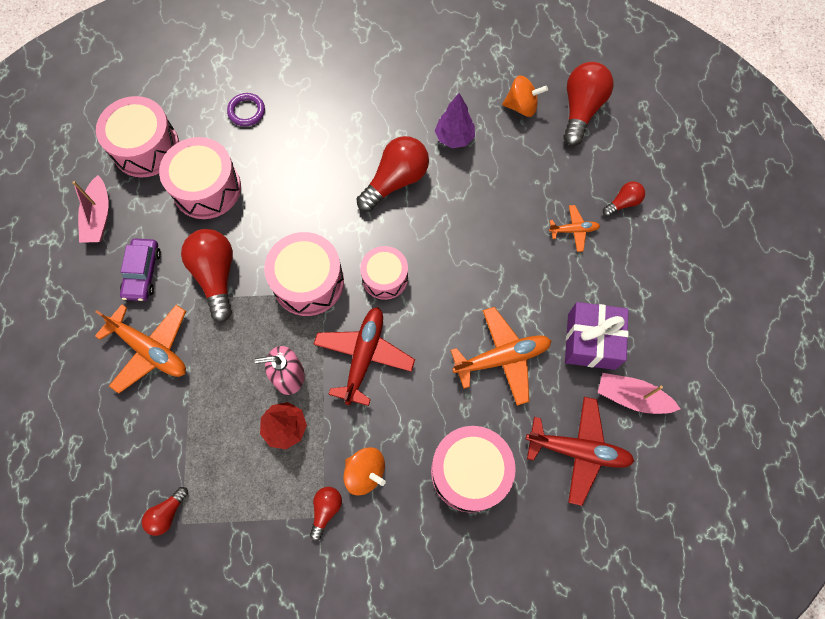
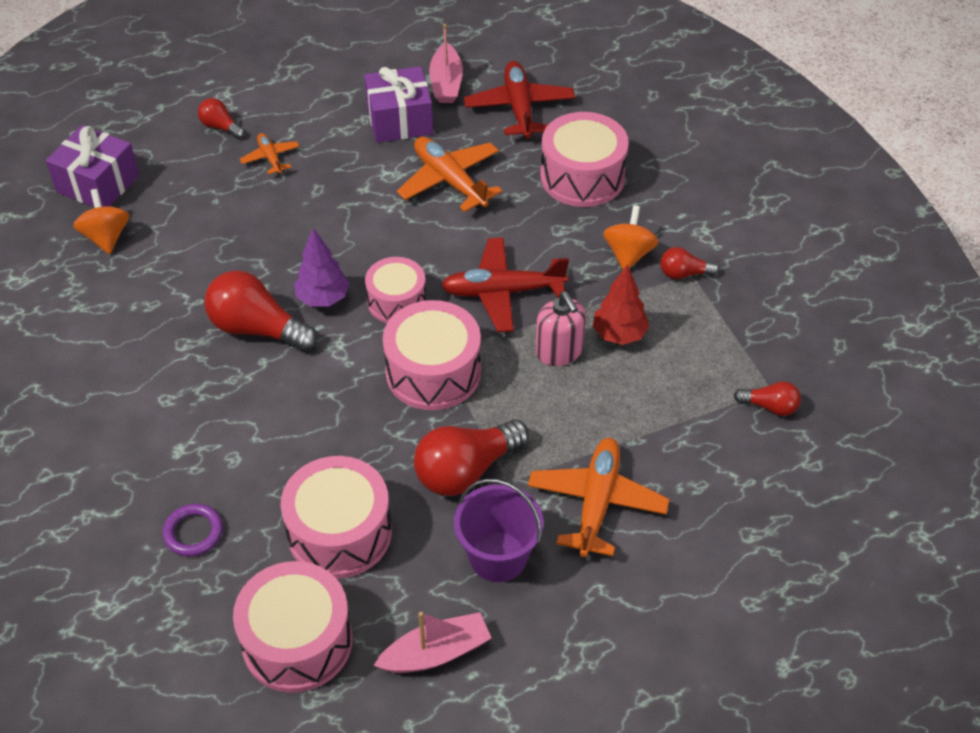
camera: 110 degrees left, 20 degrees down
(143, 273) = (498, 557): purple car -> purple bucket
(454, 138) = (173, 289): purple tree -> purple tree (323, 298)
(581, 110) = (98, 184): red light bulb -> purple gift

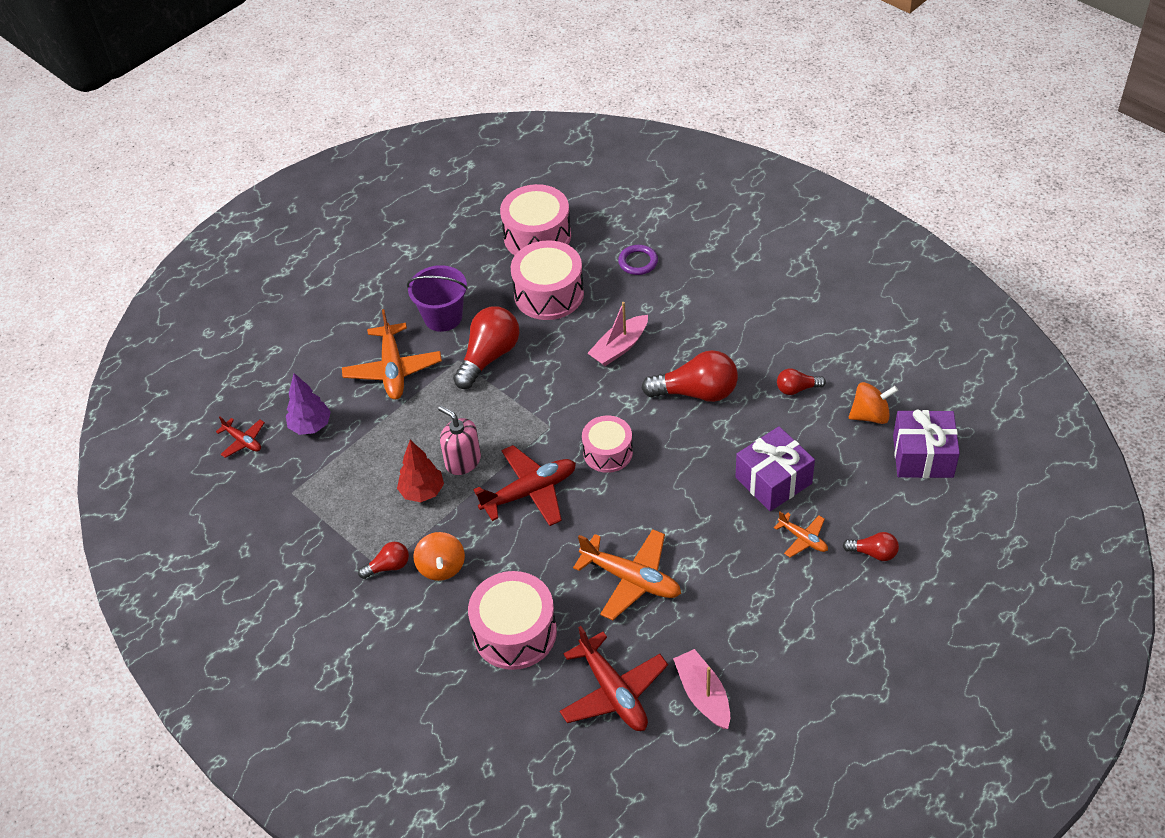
camera: 160 degrees right, 0 degrees up
(106, 237) = (870, 415): orange spinning top -> orange spinning top turned 60 degrees counterclockwise
(323, 298) = (665, 433): purple tree -> purple tree (311, 426)
(399, 120) = (718, 628): purple gift -> purple gift (773, 480)
(433, 372) = (548, 411): pink drum -> none
(436, 653) = (455, 259): pink boat -> pink boat (619, 347)
(769, 406) = (290, 479): red light bulb -> red light bulb (797, 389)
(820, 478) = (243, 441): none -> red plane

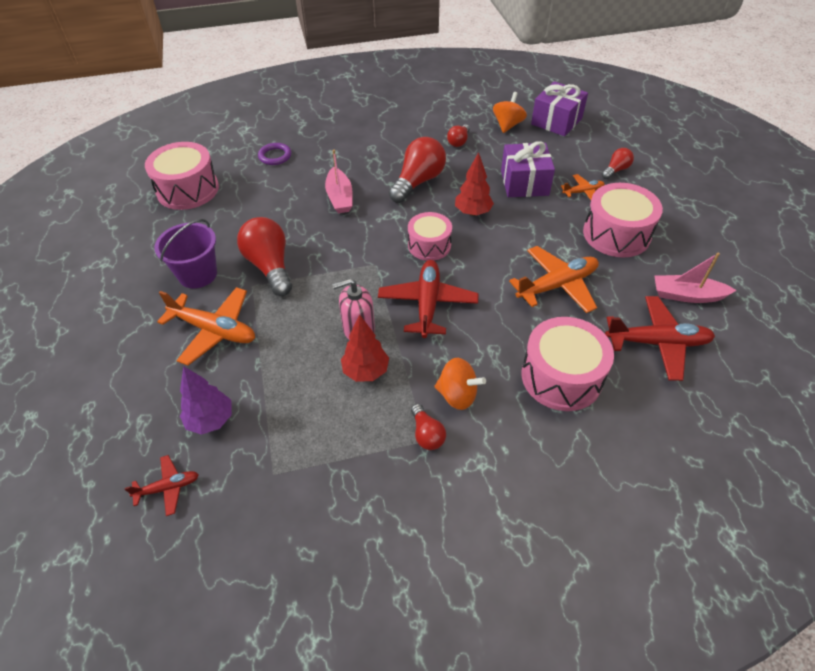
camera: 60 degrees left, 0 degrees up
(388, 566) = (426, 434): red light bulb -> red light bulb turned 150 degrees clockwise
(549, 294) = (249, 208): pink drum -> pink drum (616, 234)
(685, 461) = (472, 212): none -> red tree

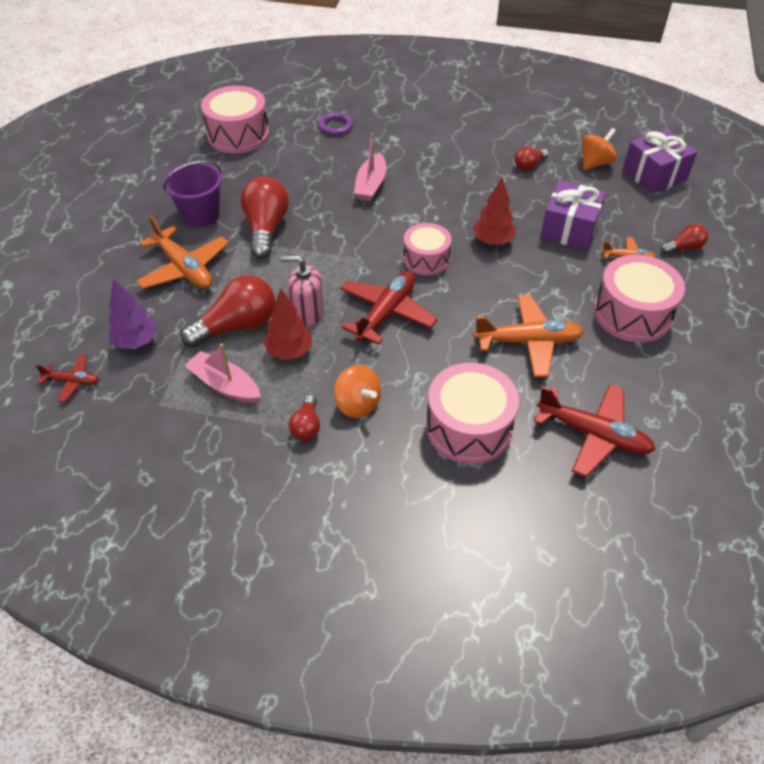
camera: 25 degrees right, 0 degrees up
(418, 182) = (458, 193): red light bulb -> red light bulb (237, 326)
(687, 295) = (663, 402): pink boat -> pink boat (225, 385)

